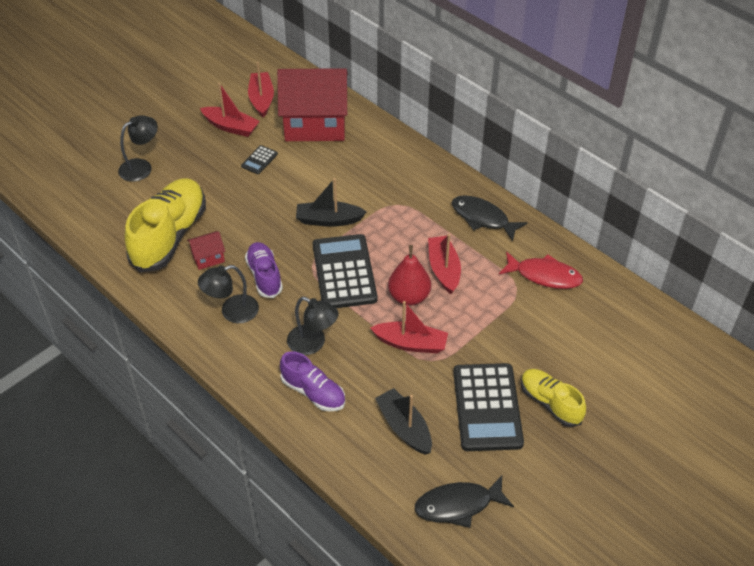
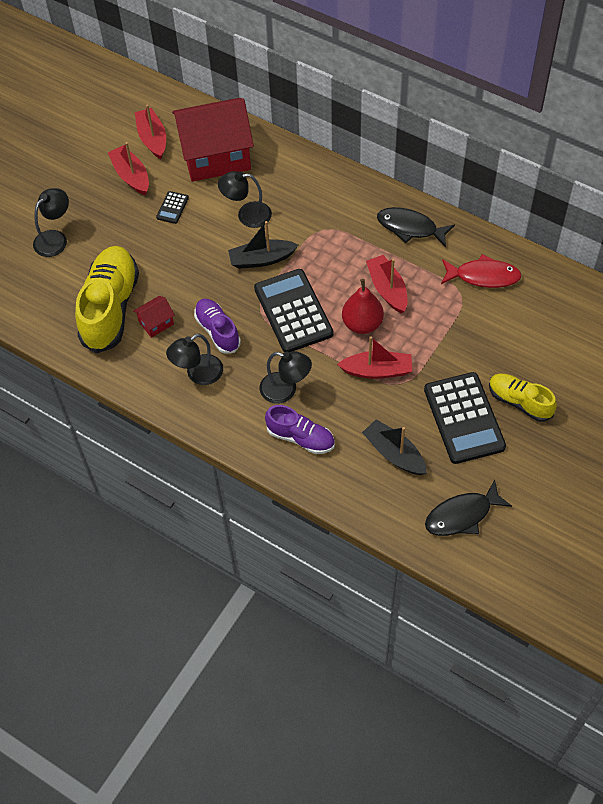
camera: 10 degrees left, 10 degrees up
(231, 127) = (131, 176): red boat -> red boat turned 135 degrees counterclockwise
(327, 179) = (247, 215): none -> black lamp

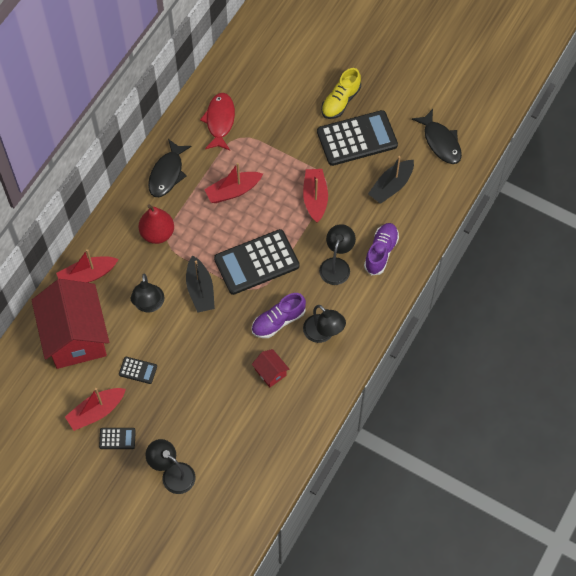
camera: 95 degrees left, 5 degrees up
(100, 193) = (117, 438): none -> black calculator
(110, 308) = (254, 413): yellow shoe -> none
(152, 139) = (48, 396): red boat -> red boat (87, 275)
(362, 324) = (269, 209): red pear -> red pear (157, 233)

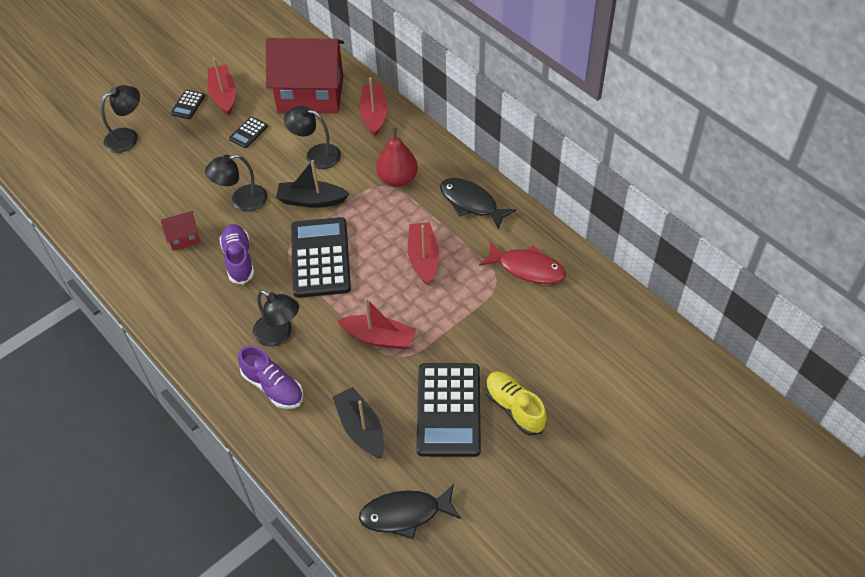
camera: 110 degrees right, 10 degrees down
(323, 334) = (201, 297): black lamp -> black lamp (241, 200)

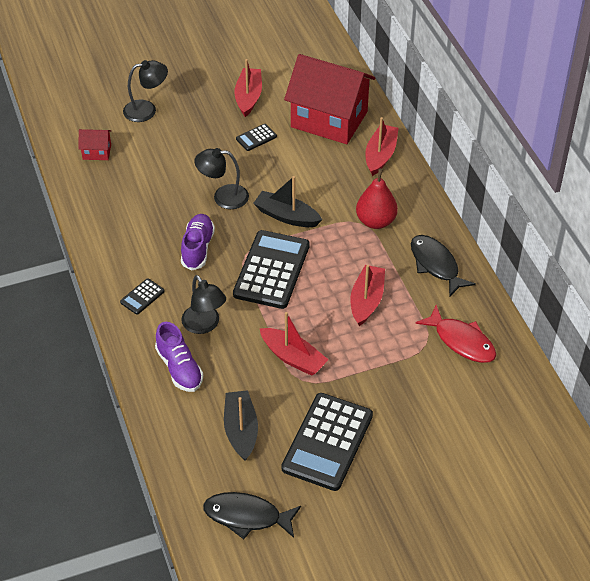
camera: 20 degrees right, 5 degrees down
(184, 238) = (158, 214): red house -> red house (97, 152)
(188, 105) = (212, 96): black calculator -> black calculator (142, 297)
(316, 155) = (309, 176): black lamp -> none
(514, 408) = (389, 461): yellow shoe -> none

